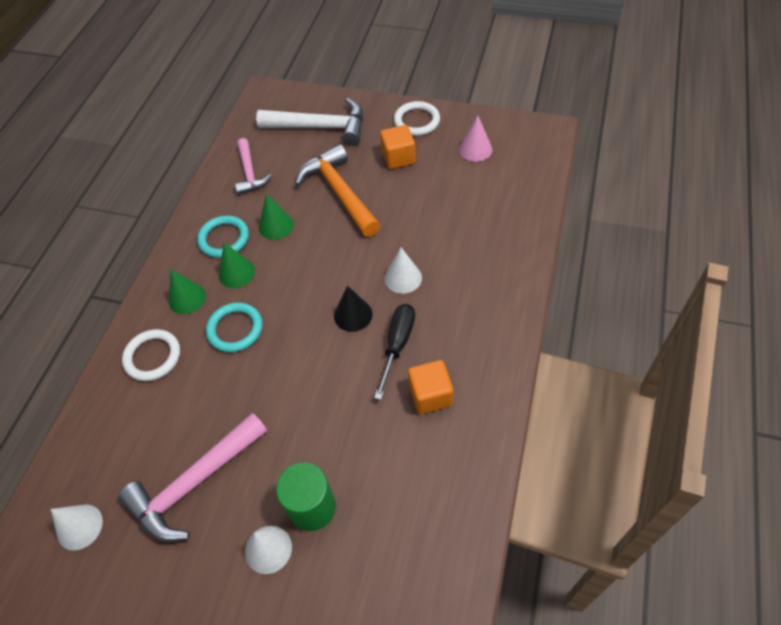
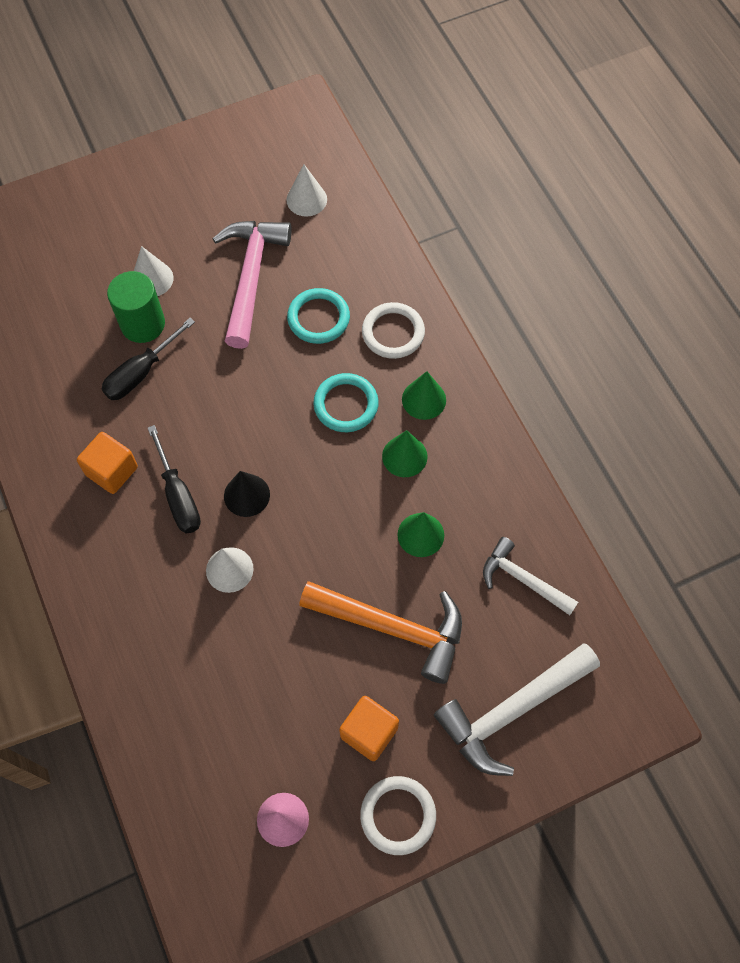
camera: 135 degrees right, 10 degrees up
(224, 239) = (458, 481): turquoise ring -> turquoise ring (318, 318)
(250, 173) = (522, 579): pink hammer -> white hammer
(349, 461) = (140, 373): none -> black screwdriver

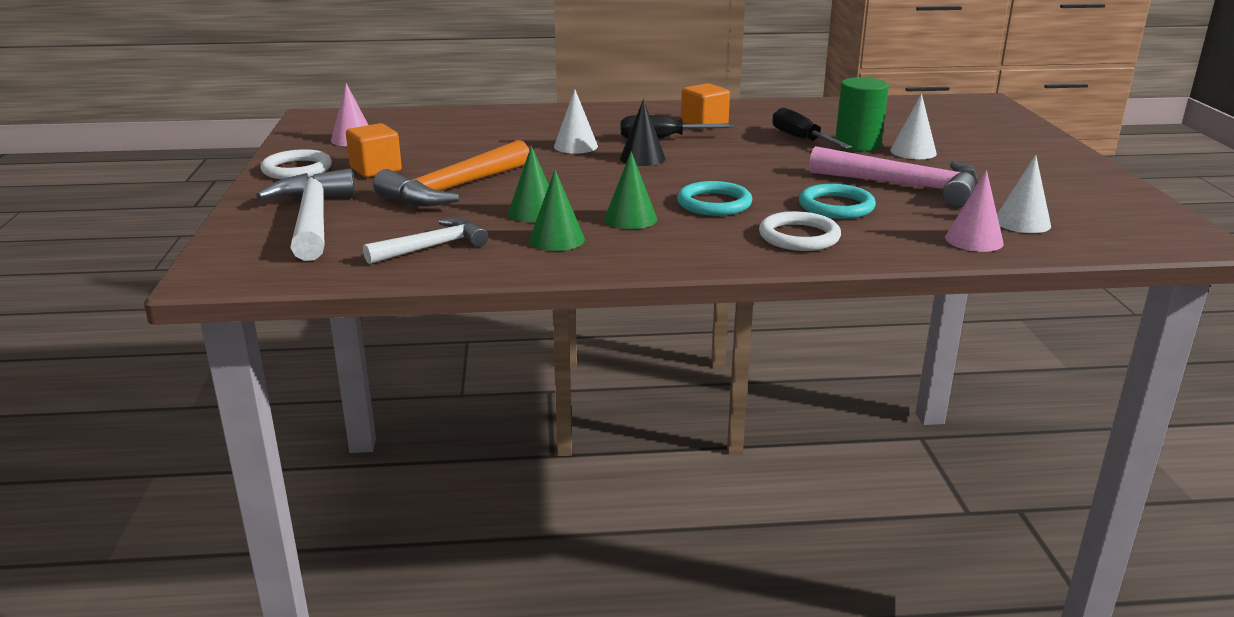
camera: 110 degrees right, 40 degrees down
(354, 226) = (974, 240): none -> pink cone
(424, 399) = (696, 237): green cone -> green cone (557, 239)

